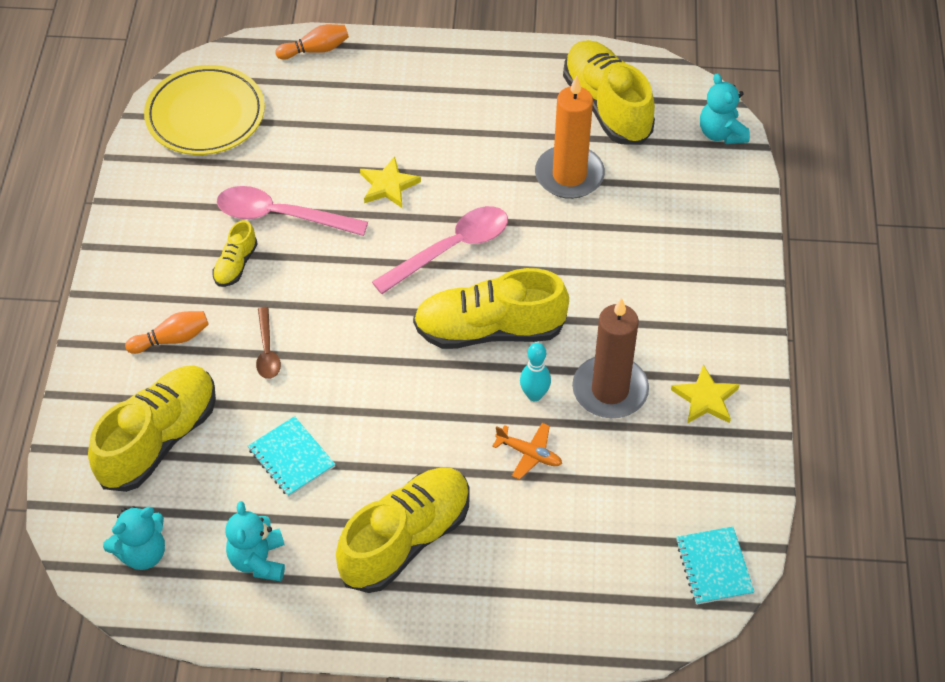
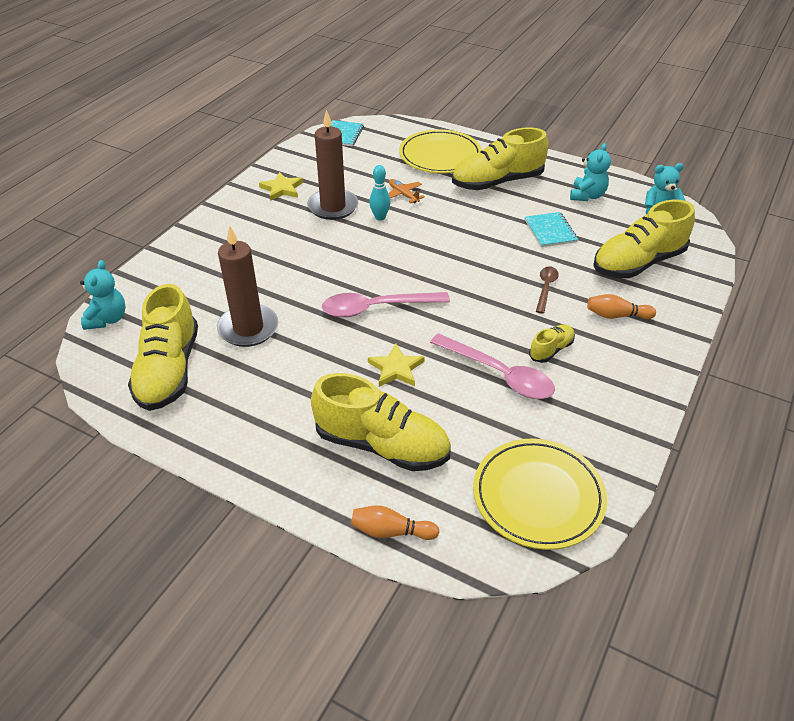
camera: 155 degrees left, 10 degrees down
(489, 330) = (384, 255): yellow shoe -> yellow shoe (382, 445)
(525, 573) = (440, 155): none -> yellow plate
(569, 175) = (248, 328): orange candle -> brown candle

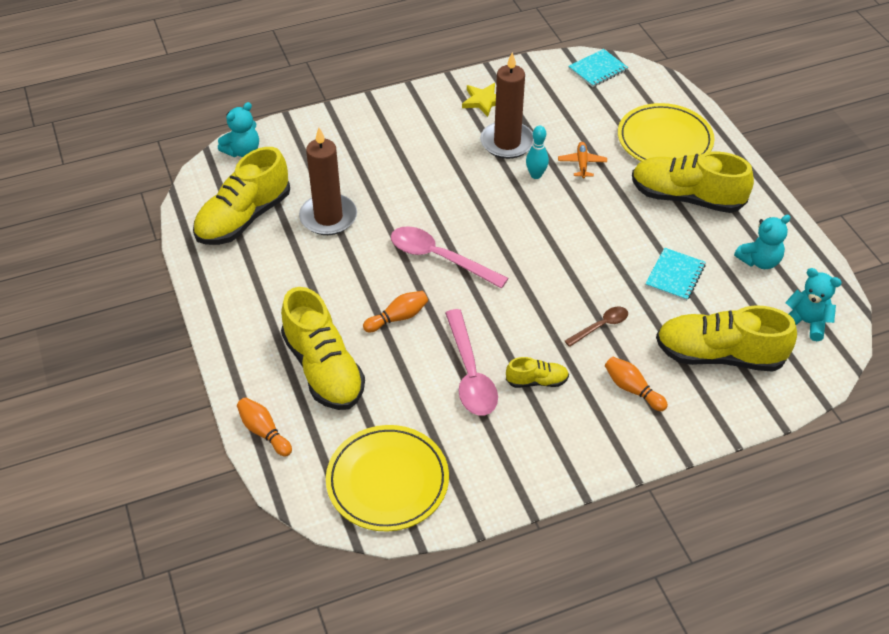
camera: 40 degrees right, 5 degrees up
(396, 368) = (398, 317): yellow star -> orange bowling pin

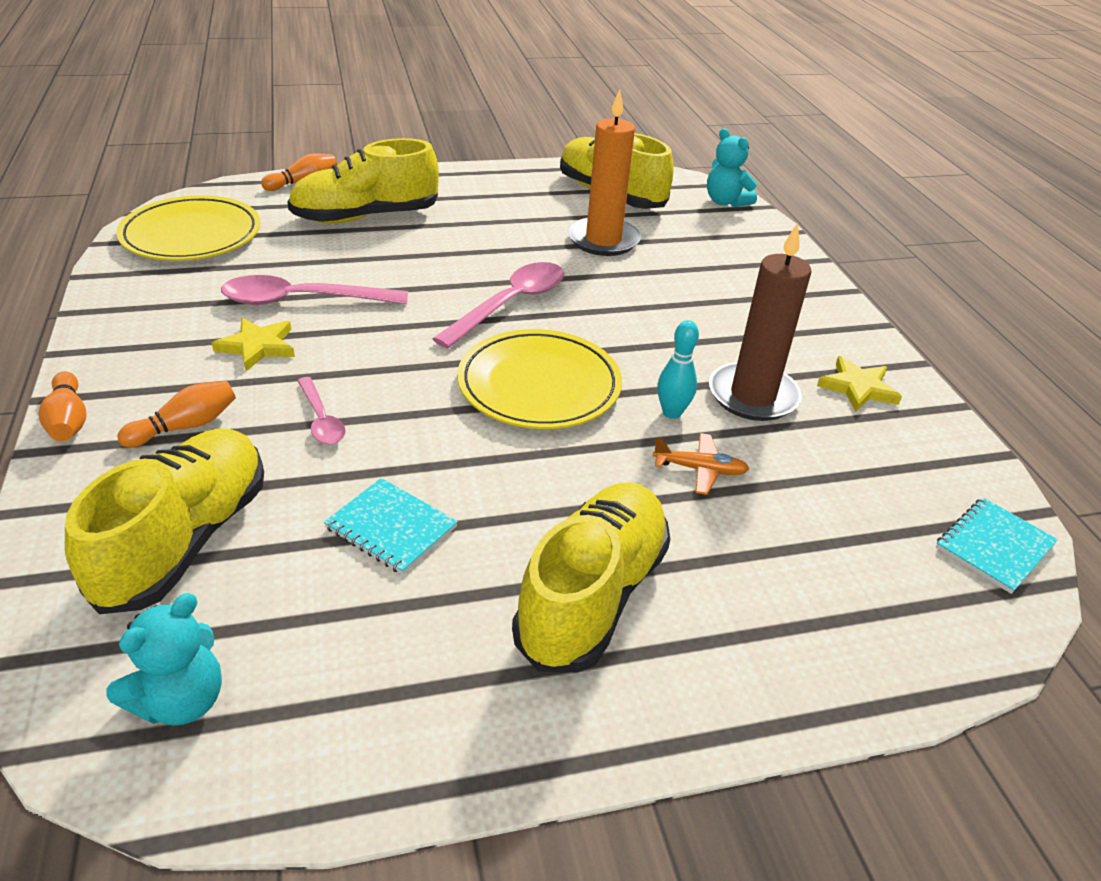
camera: 95 degrees right, 10 degrees down
(328, 217) = (603, 240): brown candle -> orange candle
(398, 317) = (418, 265): orange bowling pin -> orange bowling pin (68, 420)
(537, 381) = (257, 346): yellow shoe -> yellow star
(598, 69) = (994, 546): turquoise notebook -> turquoise notebook turned 75 degrees clockwise
(601, 326) = (321, 419): brown spoon -> pink spoon
(664, 140) = (774, 603): yellow plate -> yellow plate (539, 385)
(759, 261) = (381, 669): turquoise teddy bear -> none

